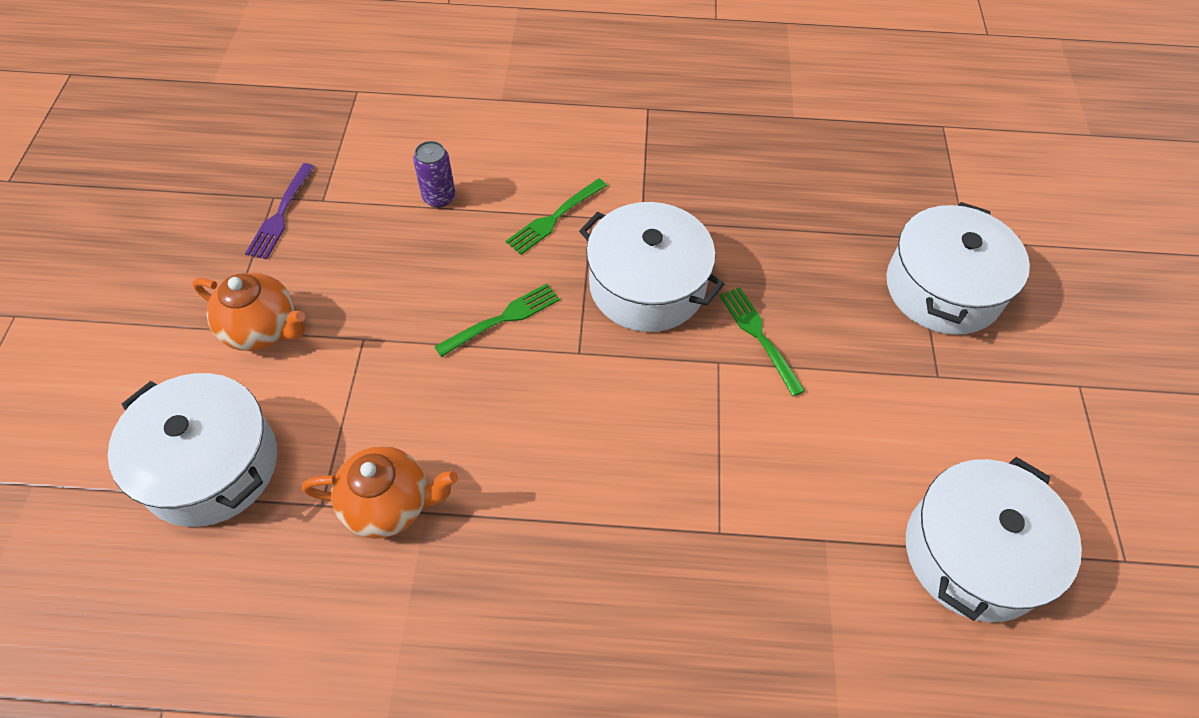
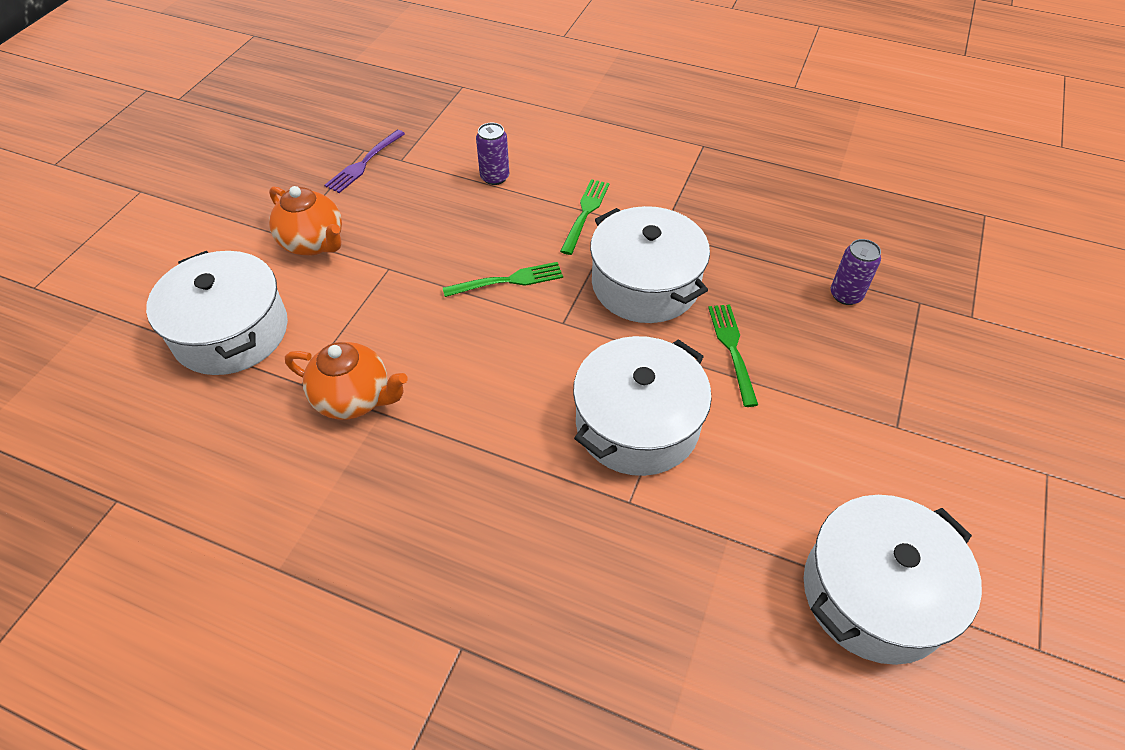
camera: 20 degrees right, 5 degrees down
(554, 218) = (585, 213): green fork -> green fork turned 135 degrees clockwise
(845, 247) = (846, 295): none -> purple can
(943, 288) = (932, 352): white pot -> white pot (637, 423)

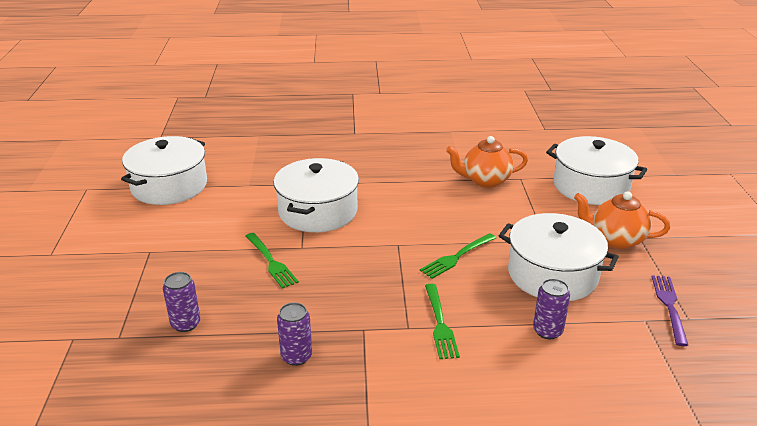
camera: 155 degrees right, 20 degrees down
(645, 284) = (354, 284): white pot -> white pot (552, 274)
(737, 225) = (296, 356): none -> purple can

